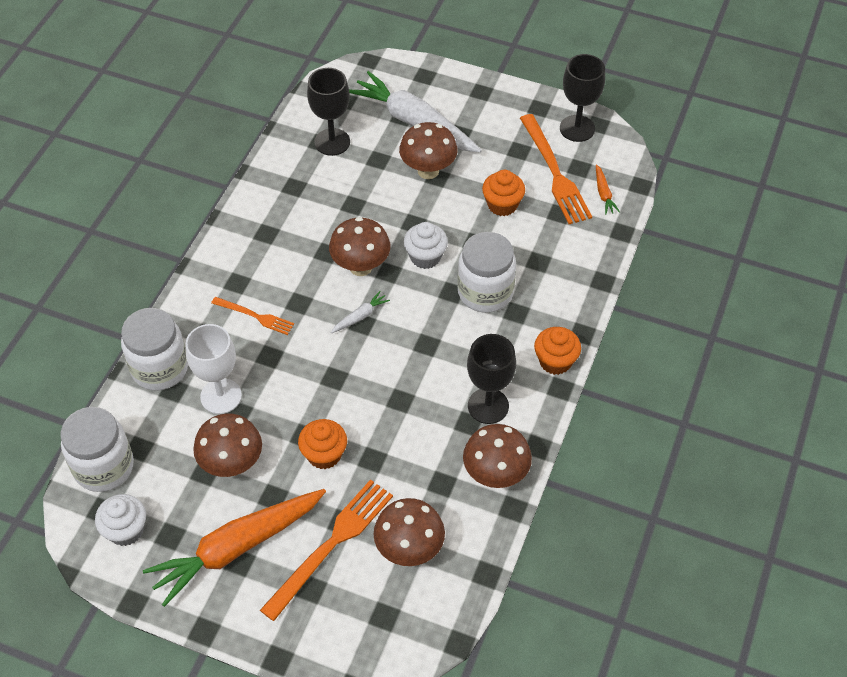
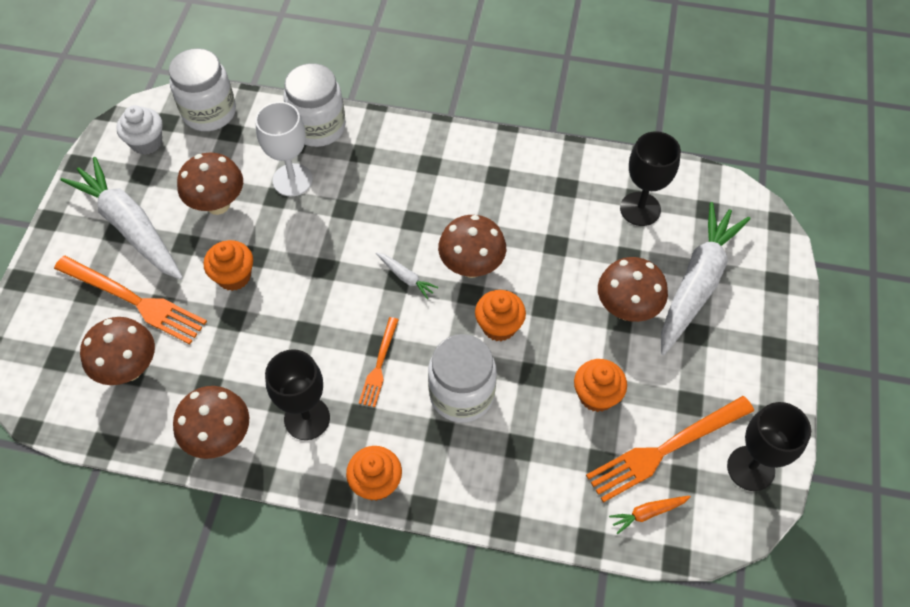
camera: 80 degrees right, 5 degrees up
(237, 547) = (130, 227): orange carrot -> white carrot
(255, 316) = (390, 187): orange fork -> orange fork (379, 365)
(425, 257) = (499, 326): white cupcake -> orange cupcake

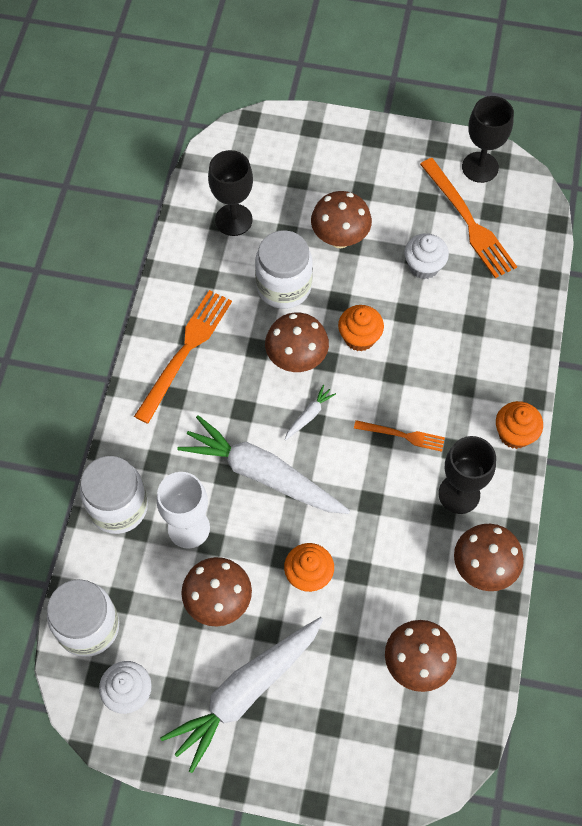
camera: 90 degrees left, 5 degrees up
(134, 300) = (338, 672): orange fork -> orange fork (185, 351)
(461, 394) = (428, 368): white jar -> white jar (284, 286)
(596, 395) = (424, 266): orange cupcake -> white cupcake
(648, 513) = (522, 238): orange carrot -> none
(696, 284) = (313, 185): white carrot -> white carrot (263, 474)

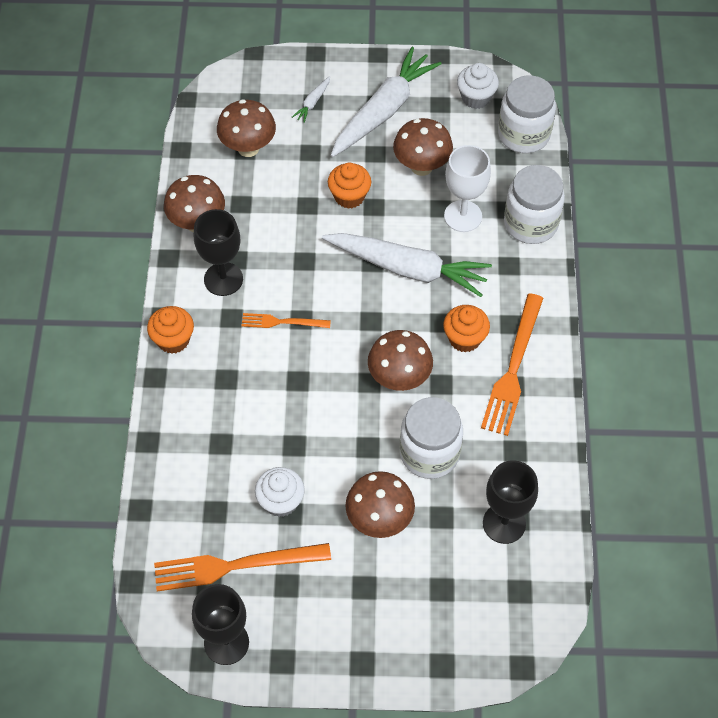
camera: 170 degrees right, 5 degrees down
(308, 415) = (376, 326): white carrot -> white carrot (313, 102)
(359, 337) = (339, 410): orange cupcake -> orange cupcake (464, 338)
(468, 221) = (235, 566): orange fork -> orange fork turned 60 degrees counterclockwise

